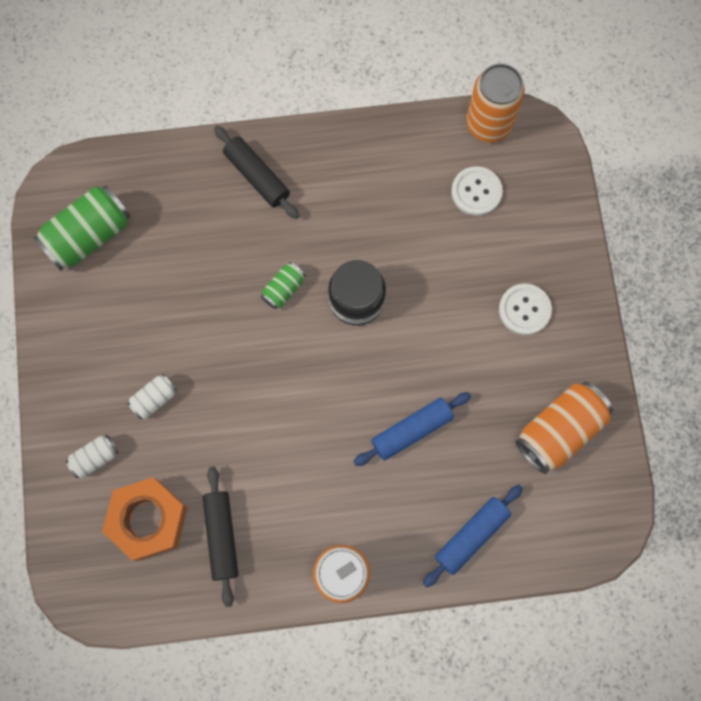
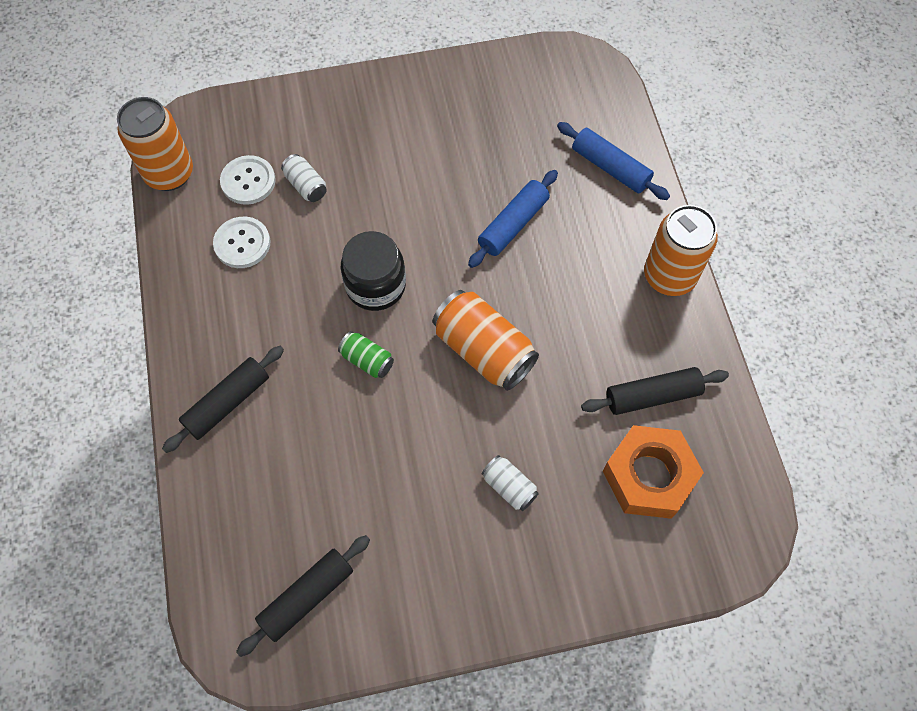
camera: 95 degrees left, 10 degrees down
(89, 235) = (307, 597): green can -> black rolling pin
(95, 458) = (588, 546): white can -> white can (306, 185)
(411, 430) = (513, 224): blue rolling pin -> blue rolling pin turned 75 degrees clockwise
(524, 310) = (377, 134): white button -> white button (242, 243)
(559, 430) = (497, 102): orange can -> orange can (483, 350)

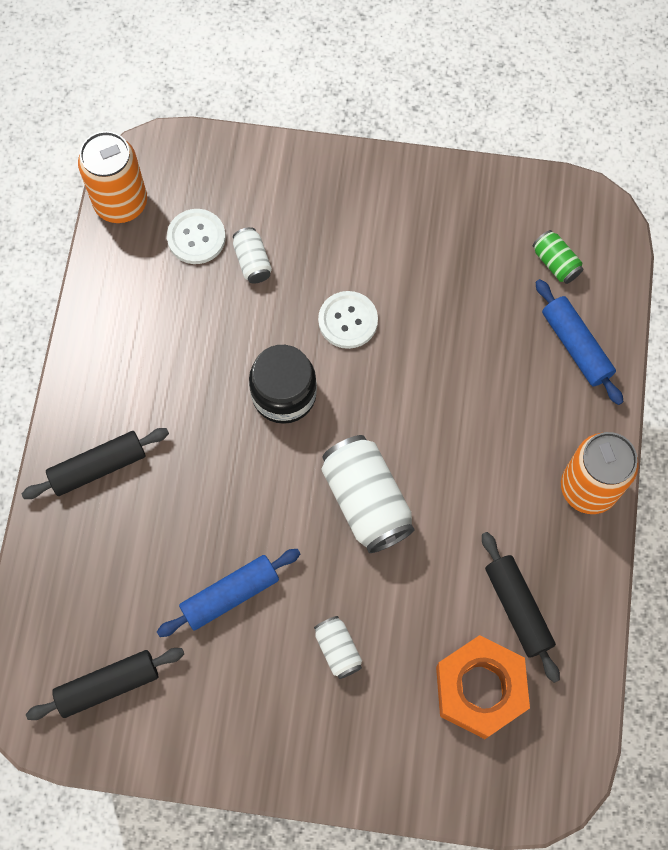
camera: 20 degrees right, 5 degrees up
(242, 243) = (168, 304): white button -> white button (348, 321)
(367, 360) = (247, 471): green can -> green can (555, 263)
(483, 350) = (366, 501): orange can -> white can
(513, 224) = (448, 376): blue rolling pin -> blue rolling pin (230, 595)
(652, 396) = (517, 608): black rolling pin -> black rolling pin turned 60 degrees clockwise

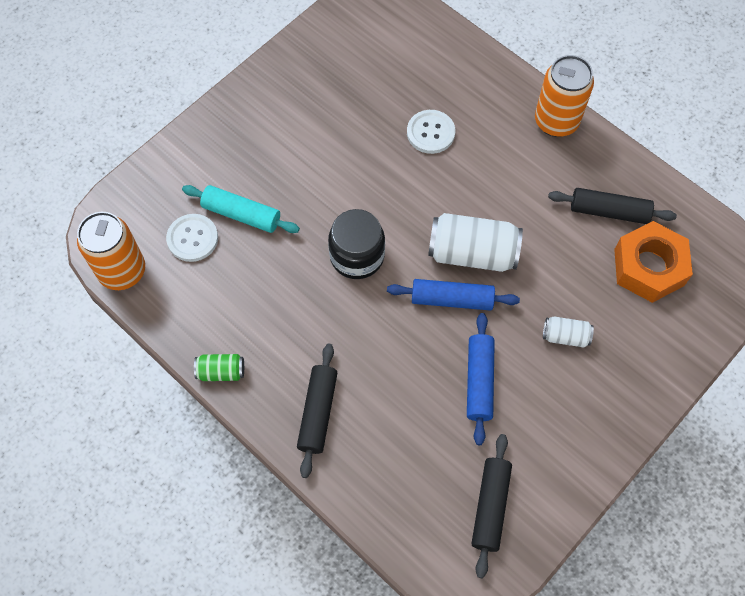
camera: 55 degrees left, 5 degrees down
(252, 261) = (241, 214): white can -> turquoise rolling pin
(348, 321) = (334, 184): white button -> white button (430, 133)
(555, 263) = (390, 42): green can -> green can (221, 371)
(576, 346) = (456, 67): blue rolling pin -> blue rolling pin (452, 299)

